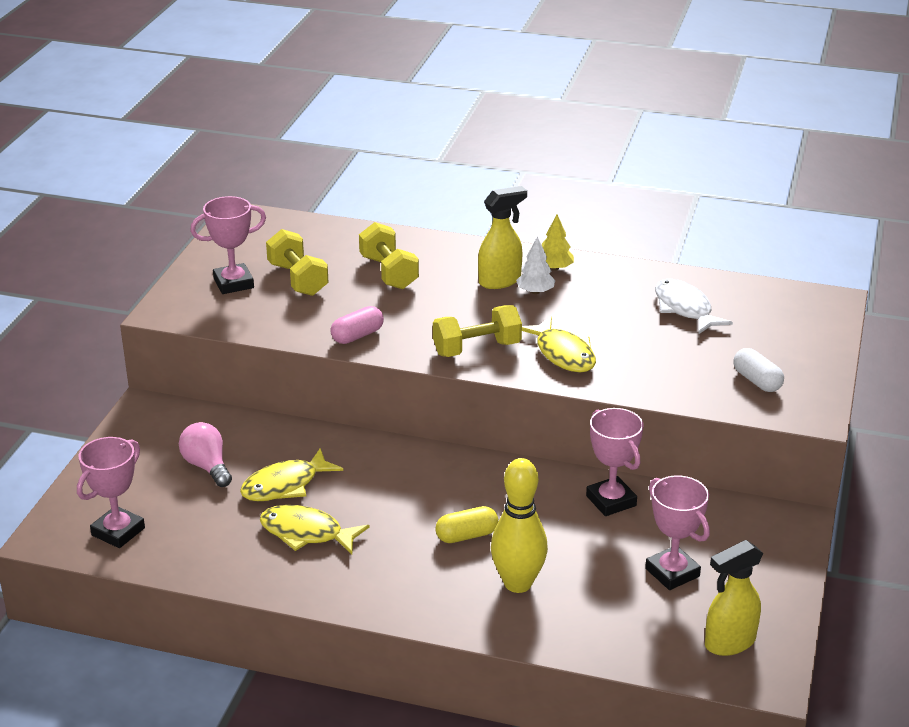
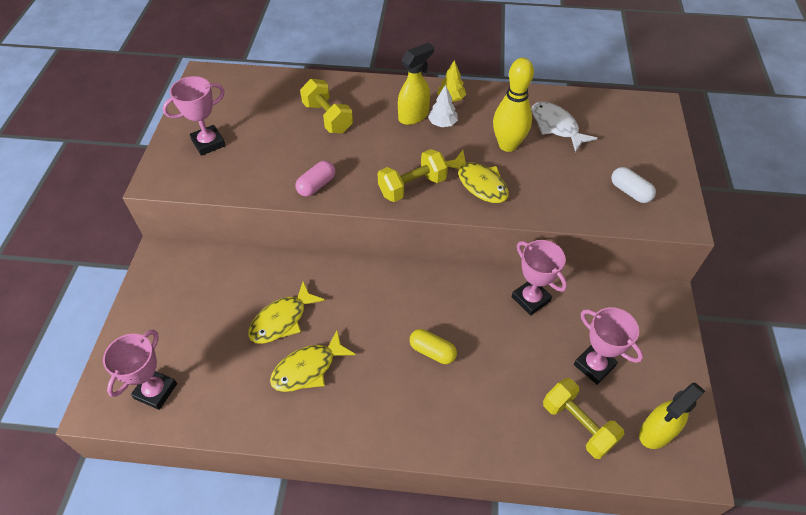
camera: 10 degrees left, 20 degrees up
(207, 466) = (217, 309): pink light bulb -> none
(298, 279) = (259, 133): yellow dumbbell -> yellow dumbbell (578, 424)
(306, 533) = (308, 368): yellow fish -> yellow fish turned 45 degrees counterclockwise
(466, 536) = (432, 351): yellow capsule -> yellow capsule turned 60 degrees clockwise
(518, 583) = (482, 396): yellow bowling pin -> yellow bowling pin (507, 145)

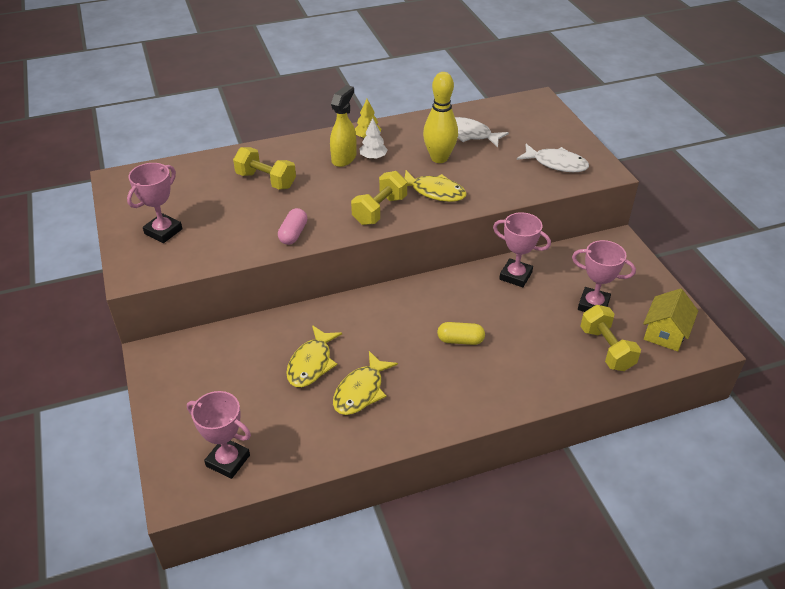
camera: 25 degrees left, 10 degrees down
(156, 391) = (228, 461): pink trophy -> pink trophy turned 60 degrees counterclockwise
(578, 424) = (606, 349): yellow dumbbell -> yellow dumbbell turned 45 degrees clockwise
(630, 192) = (556, 164): white capsule -> white fish
(655, 432) = (665, 333): yellow spray bottle -> yellow house

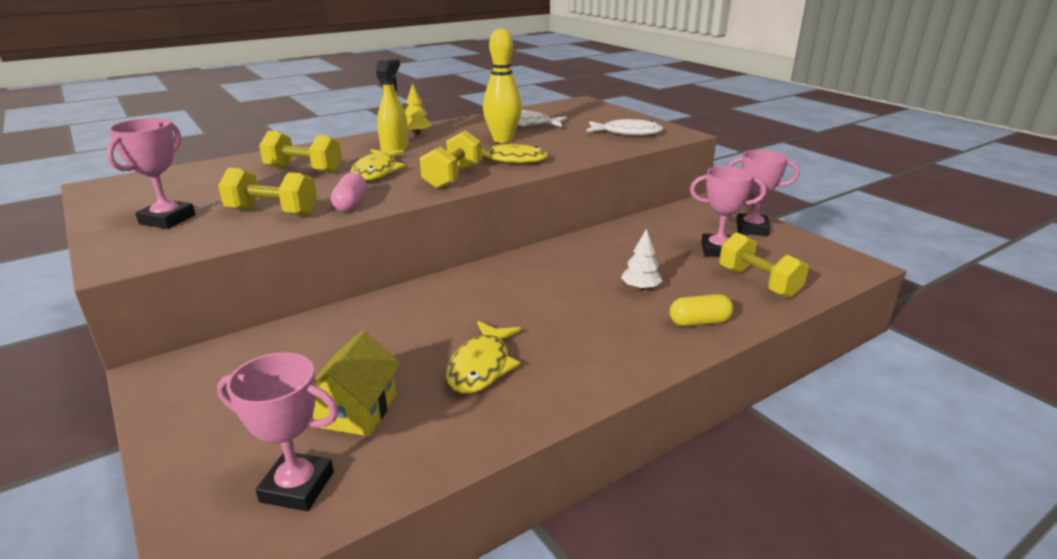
camera: 15 degrees left, 15 degrees down
(235, 235) = (272, 212): none -> yellow dumbbell
(311, 363) = (402, 349): yellow fish -> yellow fish (377, 171)
(373, 157) = (428, 145): white tree -> white tree (640, 288)
(460, 340) = (587, 299): yellow capsule -> yellow capsule (699, 322)
(515, 276) = (620, 239): pink trophy -> pink trophy (752, 229)
(665, 333) = (809, 261): yellow house -> yellow house (357, 410)

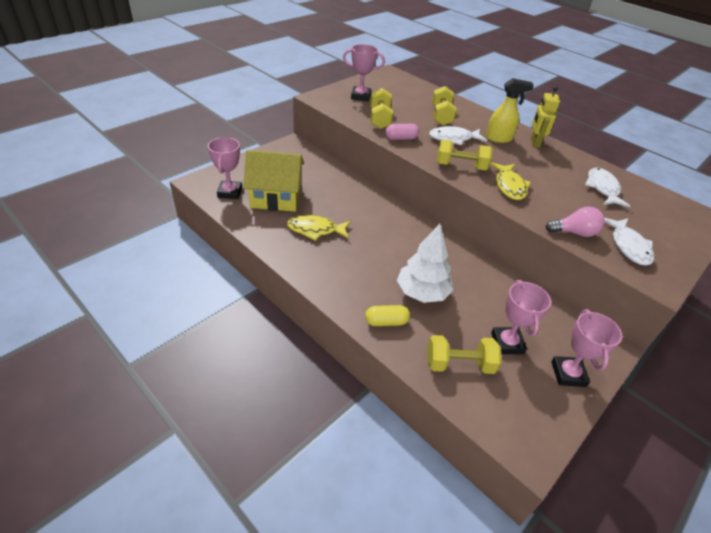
camera: 75 degrees right, 15 degrees up
(357, 410) = (276, 197): yellow house -> yellow house, size x1.57
(377, 171) = (453, 139): yellow fish -> white fish
(416, 134) = (535, 142): yellow tree -> yellow robot
(502, 140) = (552, 180): yellow bowling pin -> none
(605, 148) = (574, 232): none -> pink light bulb
(640, 288) = (422, 293): white tree -> white tree, size x1.91
(699, 322) = (386, 322): yellow capsule -> yellow capsule turned 75 degrees counterclockwise
(758, 282) = (459, 364): yellow dumbbell -> yellow dumbbell turned 45 degrees clockwise

